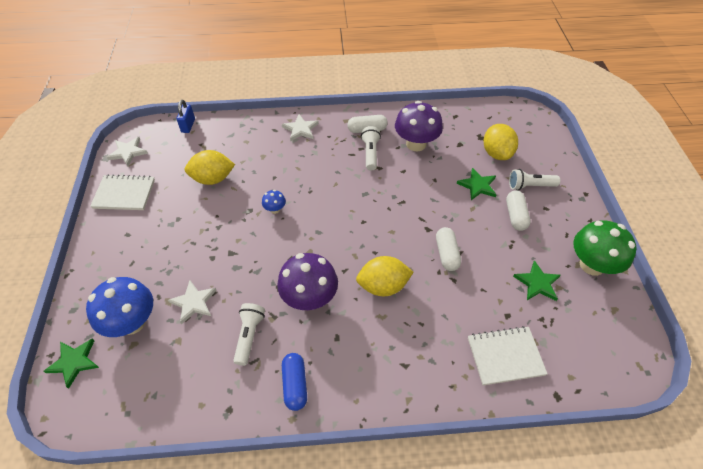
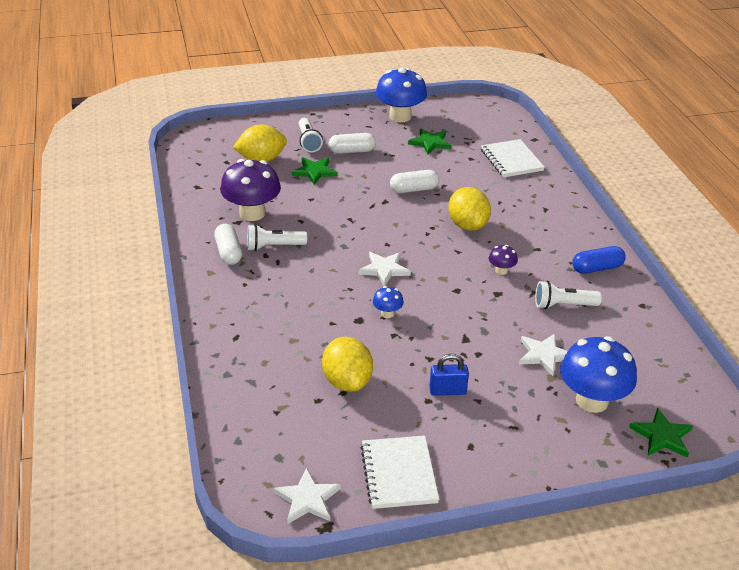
camera: 100 degrees left, 15 degrees down
(188, 126) = (234, 437): blue padlock -> blue padlock (447, 391)
(300, 129) = (232, 311): white star -> white star (384, 269)
(309, 298) = (501, 270): purple mushroom -> purple mushroom, size x0.46
(592, 265) = (400, 116): green mushroom -> blue mushroom

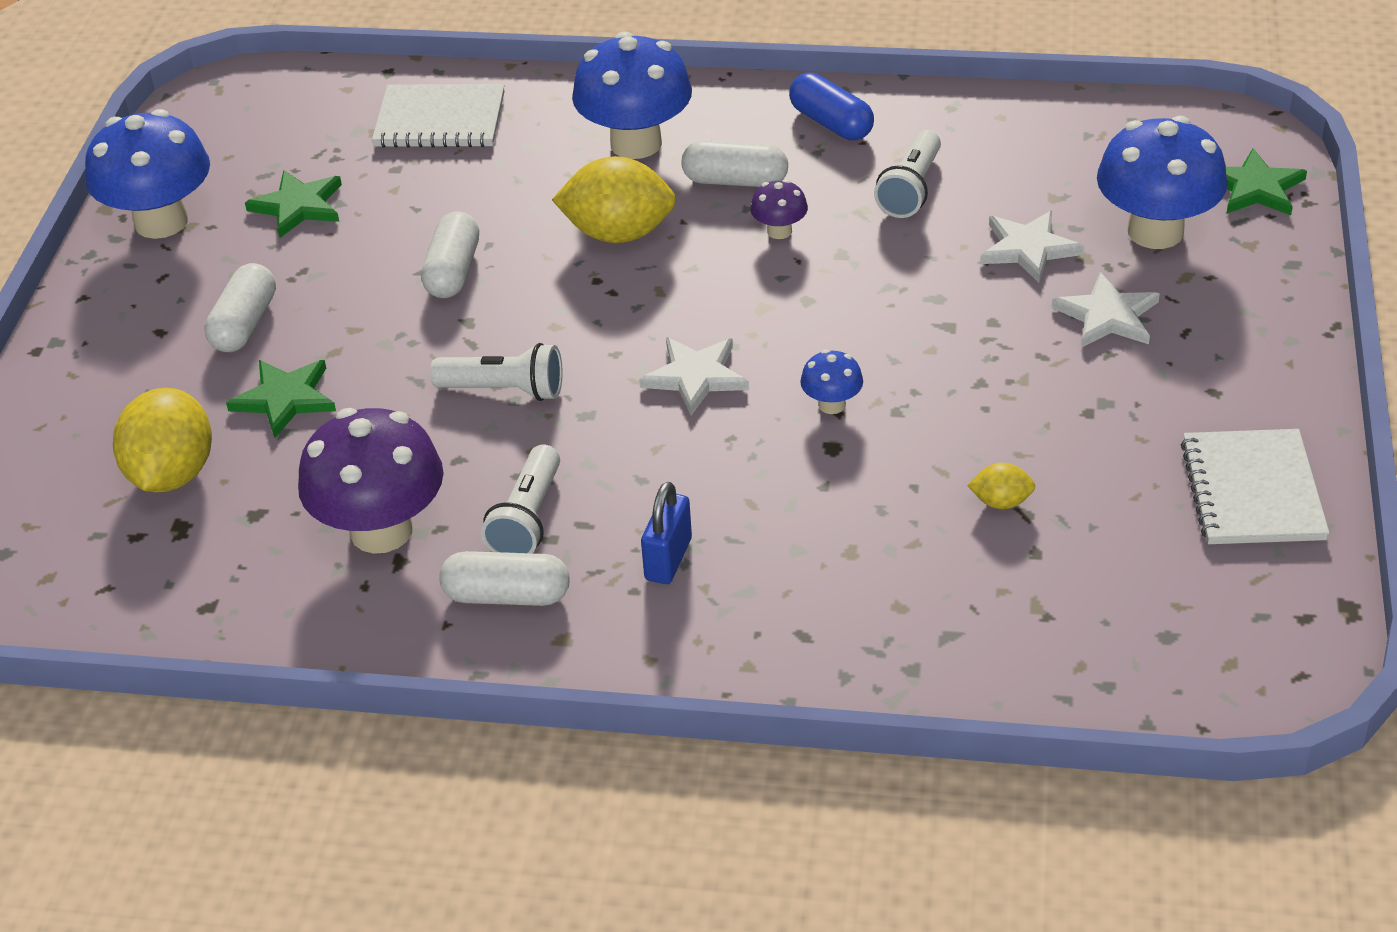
camera: 65 degrees left, 5 degrees up
(308, 142) = (155, 383): white flashlight -> white flashlight (505, 390)
(308, 499) = (1280, 617): white star -> white star (1107, 316)
(347, 381) = (1001, 502): yellow lemon -> yellow lemon, size x0.47
(399, 474) = (1252, 491): white notebook -> white notebook turned 75 degrees clockwise
(447, 391) = (1073, 382): blue padlock -> blue padlock (668, 559)
(529, 249) = (735, 181): none -> white capsule
(535, 214) = (636, 143): none -> blue mushroom
(597, 268) = (831, 123): blue capsule -> blue capsule turned 45 degrees counterclockwise

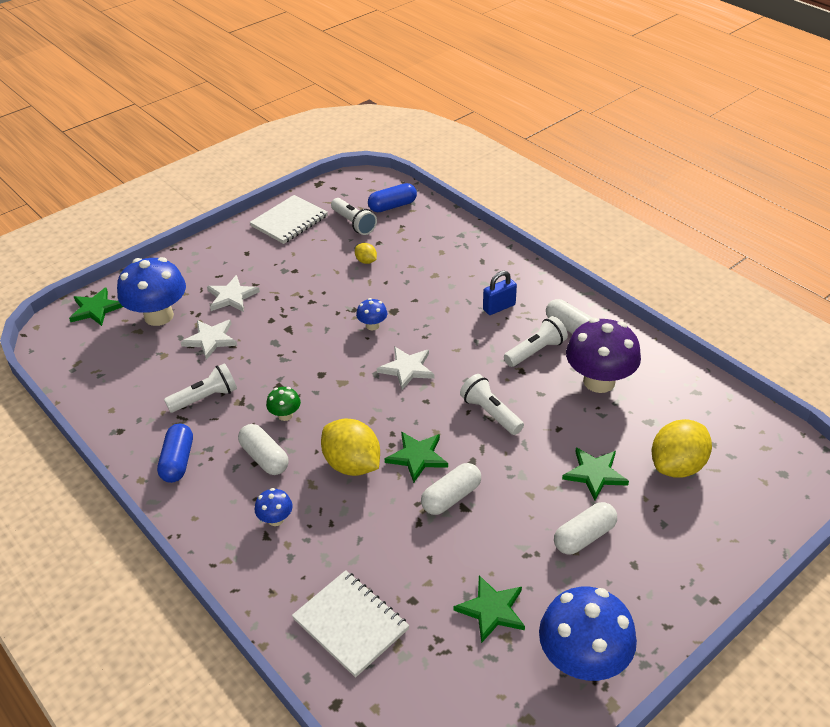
camera: 140 degrees left, 0 degrees up
(545, 286) = (417, 457): none -> green star
(636, 143) = (276, 519): blue mushroom -> blue mushroom, size x0.46
(779, 231) = (285, 415): purple mushroom -> green mushroom
(1129, 650) = (392, 206): none -> blue capsule
(1137, 561) = (354, 223): none -> white flashlight

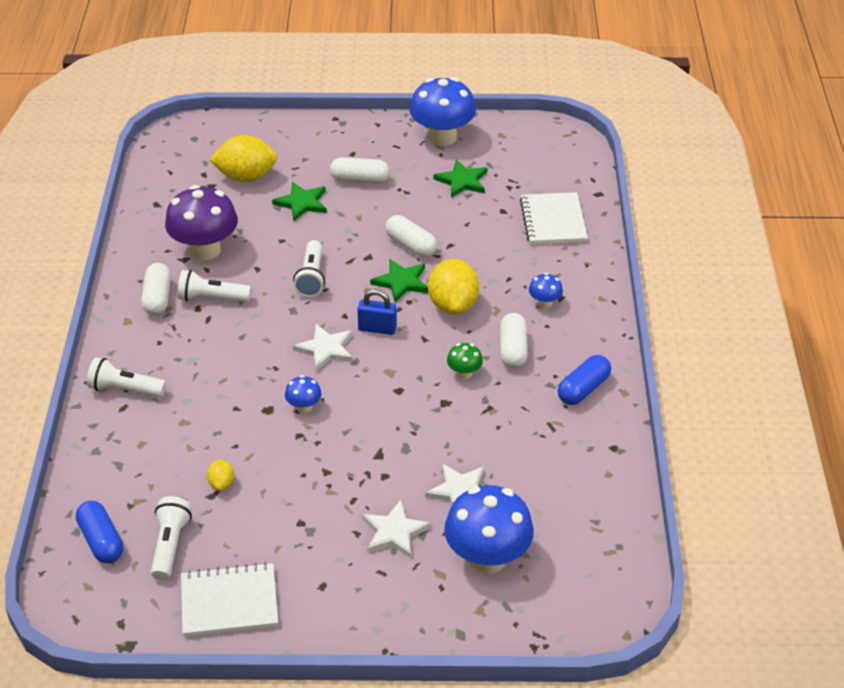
camera: 140 degrees left, 0 degrees up
(95, 309) = (547, 616): green star -> none
(205, 398) = (516, 431): white flashlight -> white flashlight (125, 389)
(392, 206) = (101, 541): blue capsule -> blue capsule turned 45 degrees clockwise
(451, 497) = (411, 245): white capsule -> white capsule turned 45 degrees clockwise
(499, 307) = (180, 352): blue padlock -> blue padlock (377, 328)

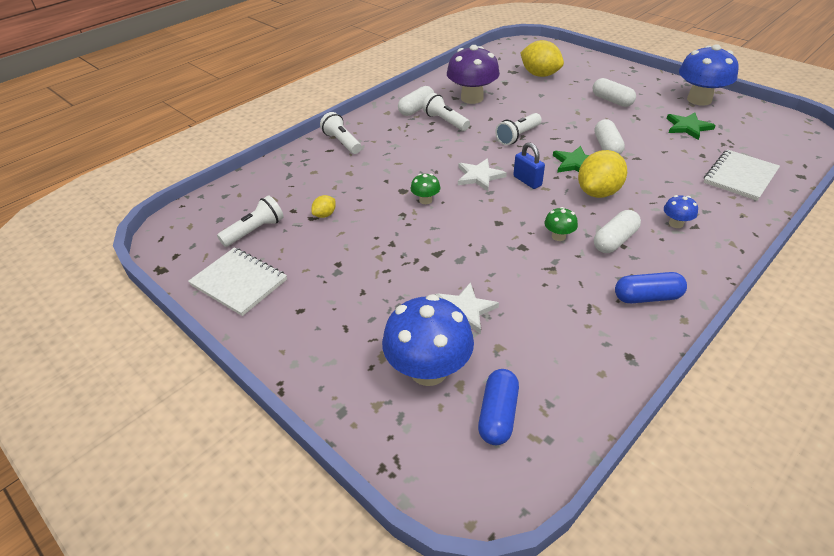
camera: 45 degrees right, 0 degrees up
(101, 541) = (228, 207): blue capsule -> blue capsule (498, 415)
(302, 203) = (559, 98): green star -> none
(304, 407) = (425, 200): blue mushroom -> green mushroom
(394, 532) = (386, 307): white star -> none

